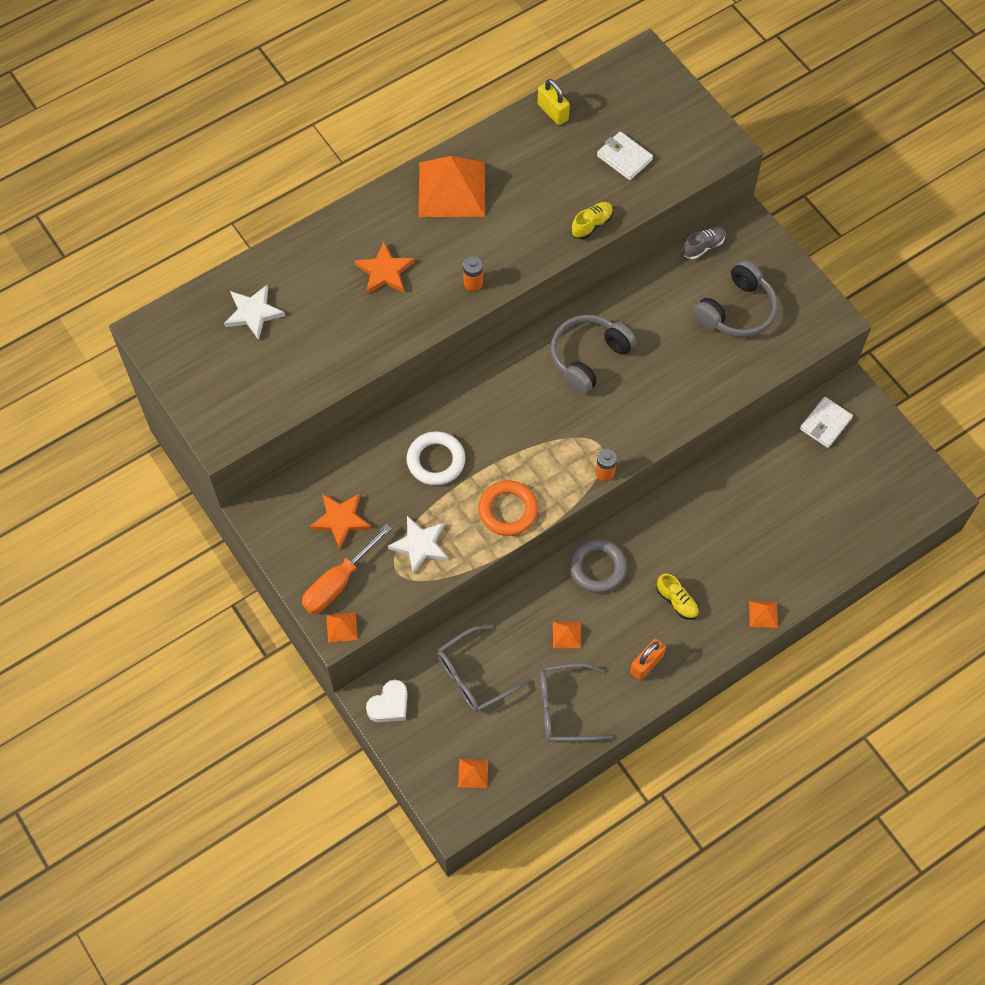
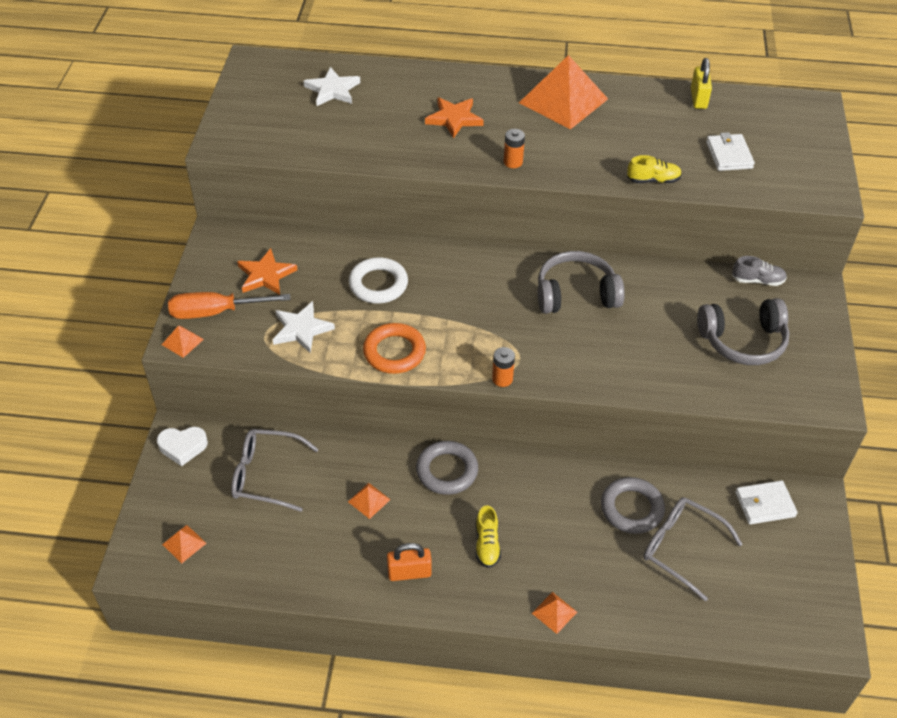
camera: 40 degrees right, 15 degrees down
(564, 708) = (307, 553): grey glasses -> grey glasses (681, 548)
(745, 496) = (631, 508): none -> grey ring

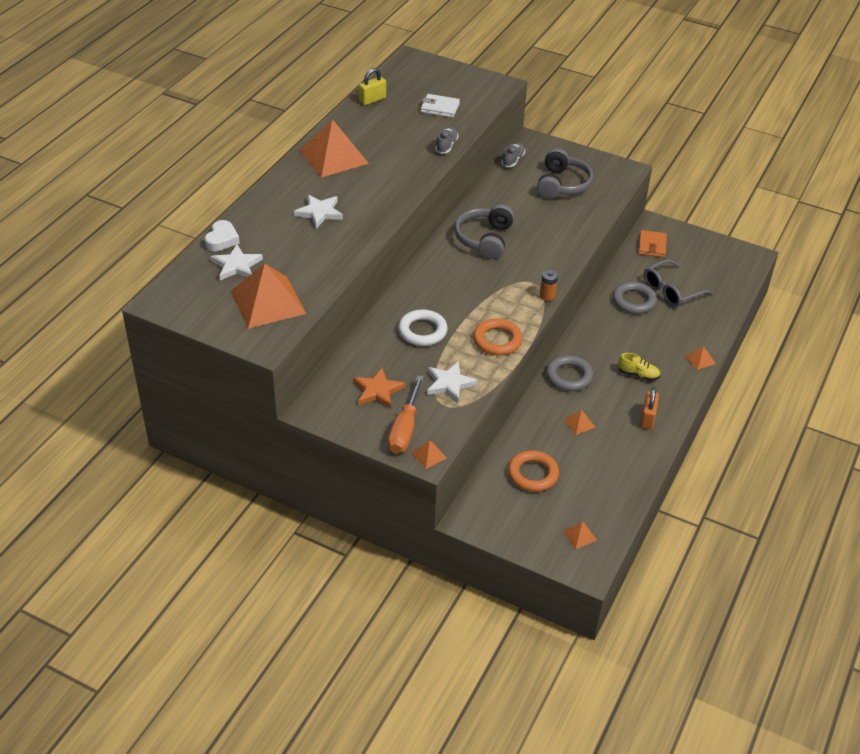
camera: 70 degrees left, 5 degrees down
(183, 447) = (483, 518): white heart -> white heart (222, 239)
(266, 475) = (533, 474): grey glasses -> orange ring
(286, 126) = (267, 302): none -> orange pyramid
(454, 119) = (319, 213): orange star -> white star
(513, 162) = (389, 199): orange battery -> none
(653, 180) = (446, 146): yellow shoe -> grey shoe
(698, 98) = (372, 100): yellow padlock -> yellow padlock turned 60 degrees counterclockwise
(764, 504) = (652, 246): white wallet -> orange wallet

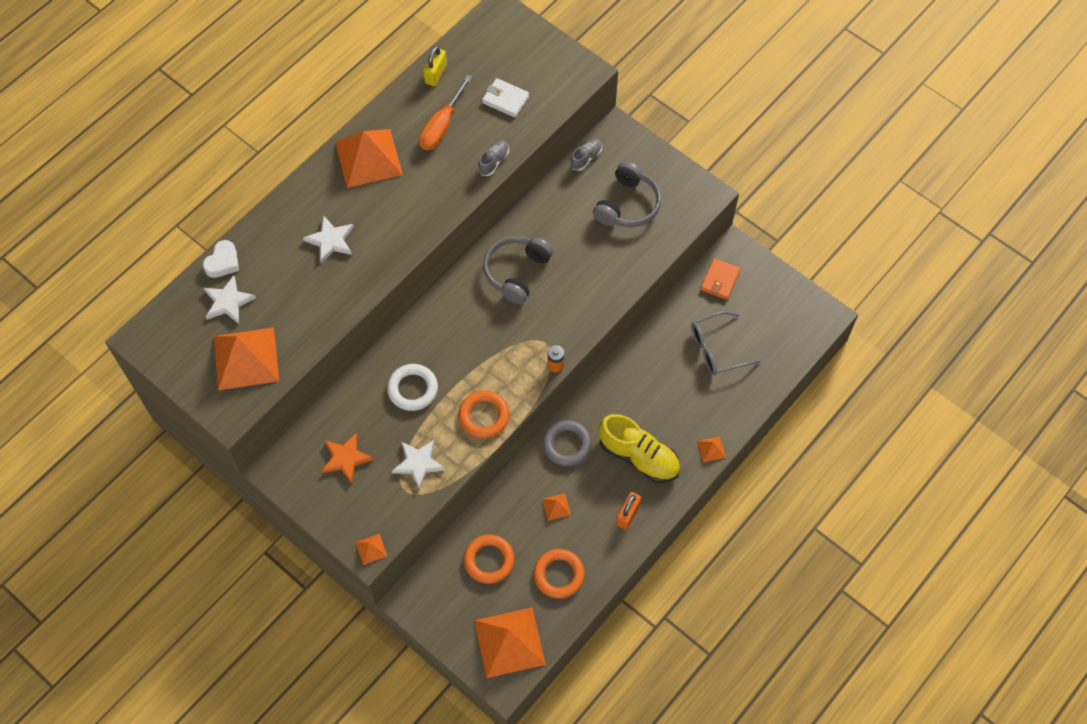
camera: 15 degrees right, 20 degrees up
(372, 100) = (436, 74): yellow padlock -> yellow padlock turned 45 degrees counterclockwise
(405, 429) = (358, 512): orange screwdriver -> orange screwdriver (441, 126)
(579, 535) = (509, 642): orange pyramid -> orange pyramid, size x2.41
(604, 474) = (559, 575): none -> orange ring
(634, 301) = (671, 356): grey ring -> none
(638, 374) = (639, 456): yellow shoe -> yellow shoe, size x2.02

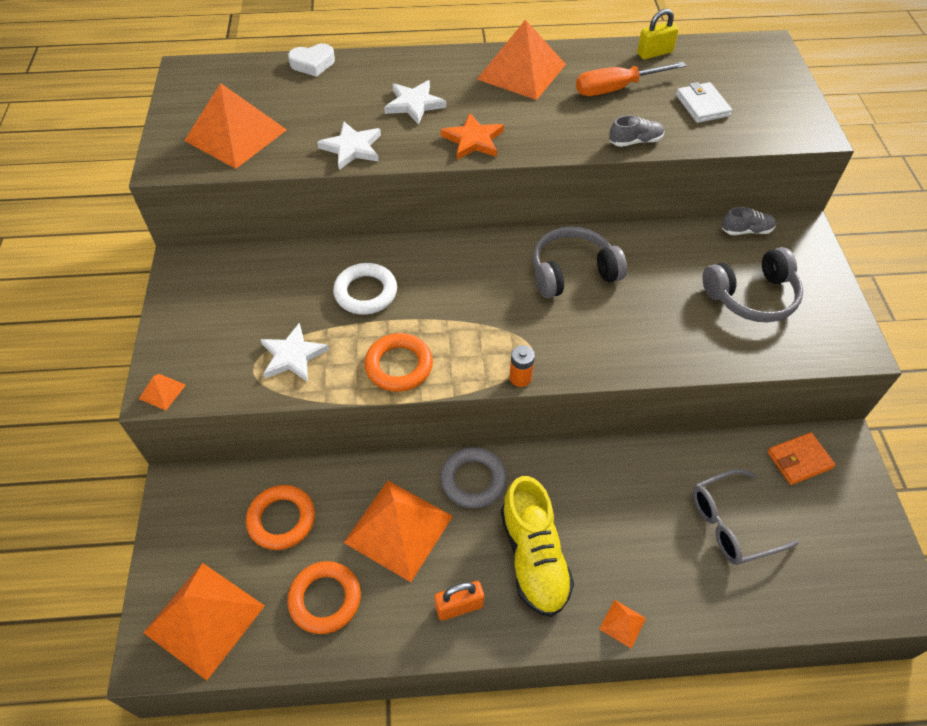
camera: 45 degrees right, 10 degrees down
(228, 302) = (279, 90): white star -> white star (352, 148)
(346, 458) = (242, 300): orange star -> orange star (473, 140)
(556, 507) = (398, 529): orange pyramid -> orange pyramid, size x2.41
(717, 348) = (731, 524): grey glasses -> grey glasses turned 45 degrees counterclockwise

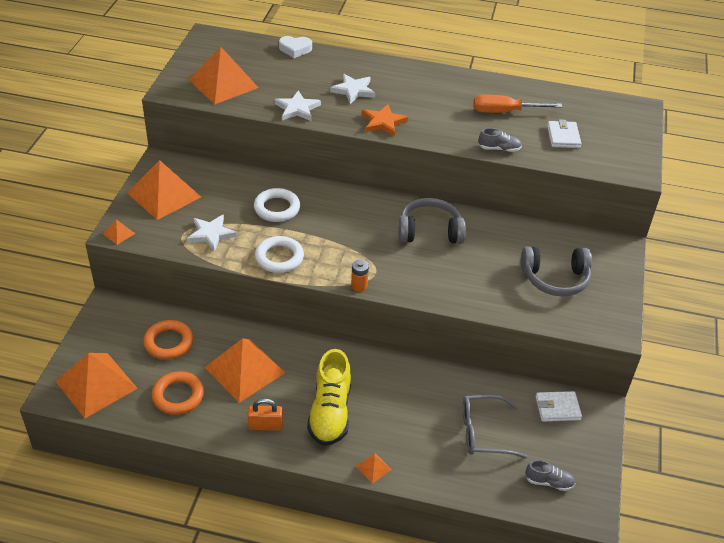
camera: 15 degrees right, 10 degrees down
(399, 366) = (279, 258): orange ring -> white ring
(473, 480) = (309, 355): grey ring -> none
(521, 71) = (441, 85): orange pyramid -> orange pyramid (164, 195)
(654, 53) = (548, 94): yellow padlock -> none
(746, 231) = (576, 236): grey shoe -> grey shoe (549, 482)
(799, 460) = (557, 408): orange wallet -> white wallet

